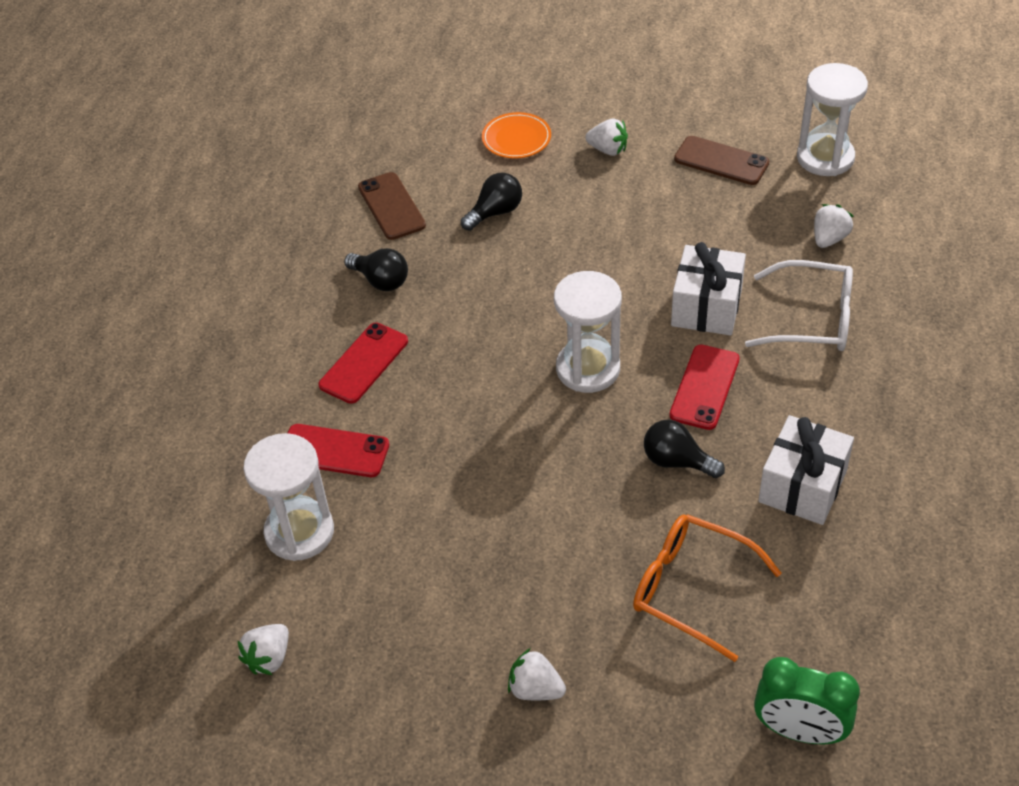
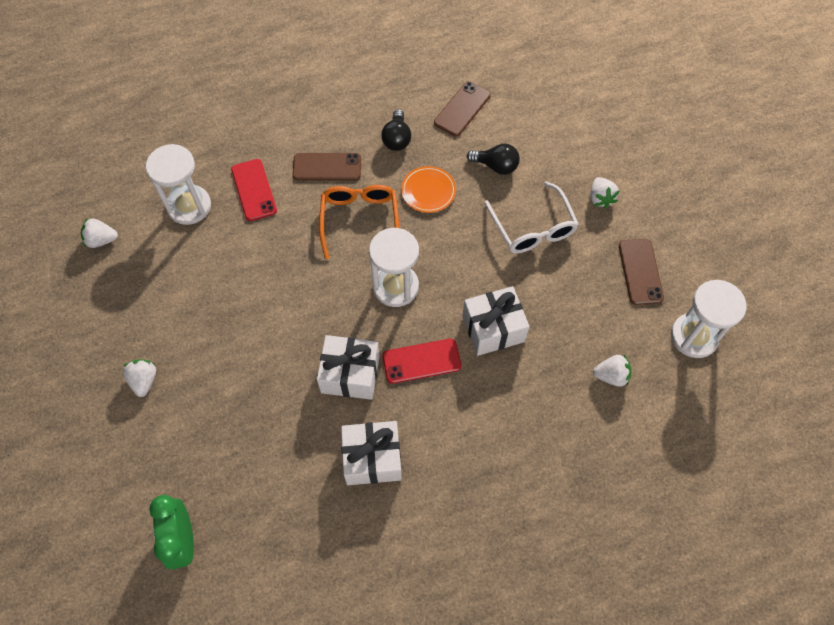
camera: 55 degrees right, 15 degrees up
(364, 363) = (327, 167): red phone -> brown phone
(516, 139) = (572, 141): orange plate -> orange plate (428, 191)
(677, 461) = (350, 374): black light bulb -> white gift
(692, 589) = (256, 431): orange glasses -> orange glasses (360, 221)
(811, 319) = (524, 398): white glasses -> white glasses (532, 227)

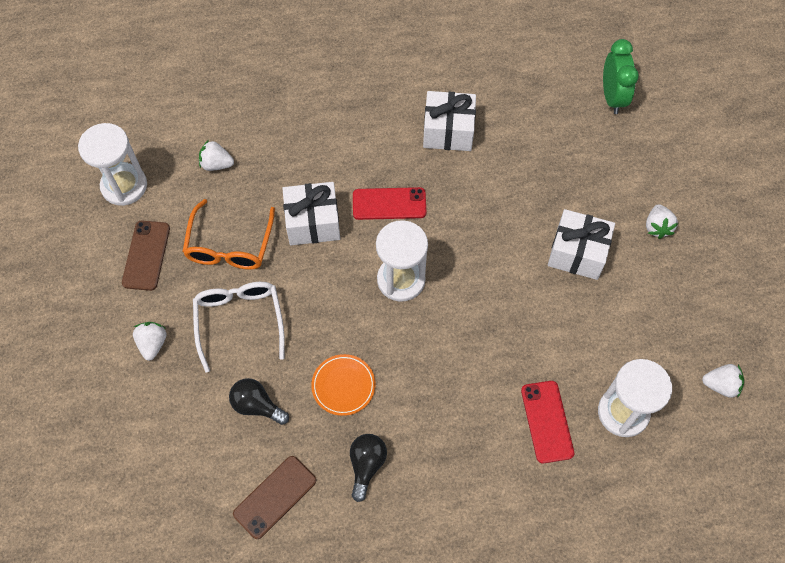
camera: 170 degrees left, 0 degrees up
(327, 167) = (457, 438): brown phone -> none
(350, 374) = (459, 202): white gift -> white gift (577, 253)
(360, 221) = (428, 361): orange glasses -> orange glasses (230, 245)

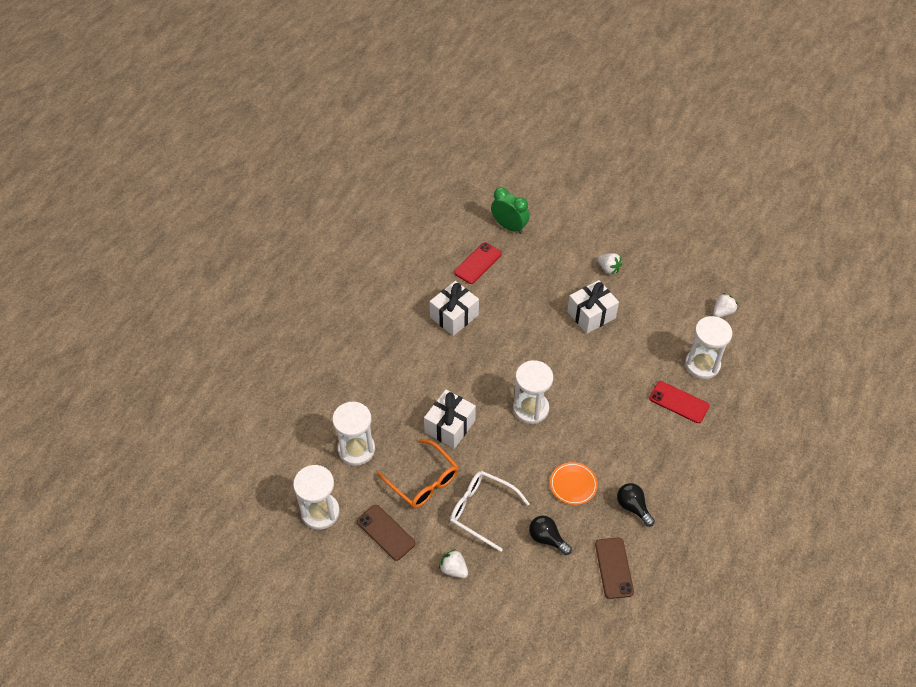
camera: 50 degrees left, 10 degrees down
(216, 164) = (356, 449): white strawberry -> white hourglass
(257, 406) = (547, 538): black light bulb -> black light bulb turned 60 degrees clockwise
(389, 204) = (474, 379): red phone -> red phone (478, 263)

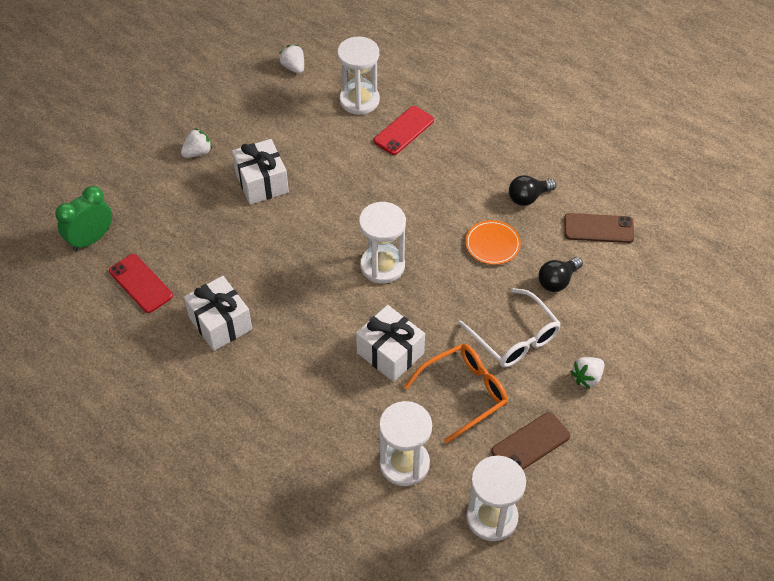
camera: 80 degrees left, 0 degrees up
(482, 511) = (514, 337): white glasses -> white glasses turned 75 degrees counterclockwise

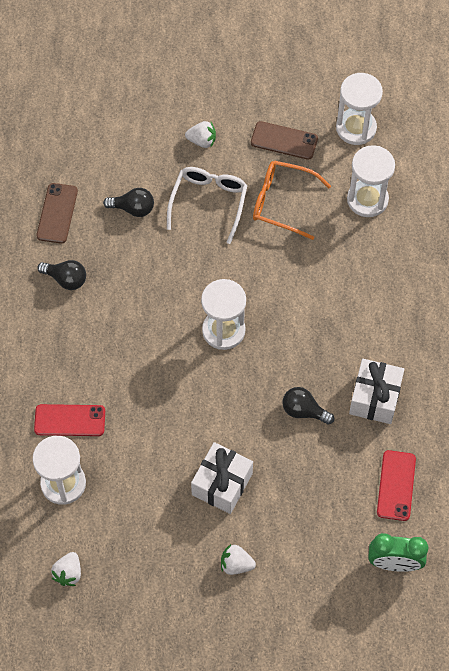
camera: 130 degrees left, 10 degrees up
(261, 269) = (304, 411): none -> black light bulb
(390, 353) = (293, 269): white gift -> none
(492, 244) = (136, 272): orange plate -> none
(598, 228) = (57, 213): brown phone -> brown phone turned 45 degrees clockwise

